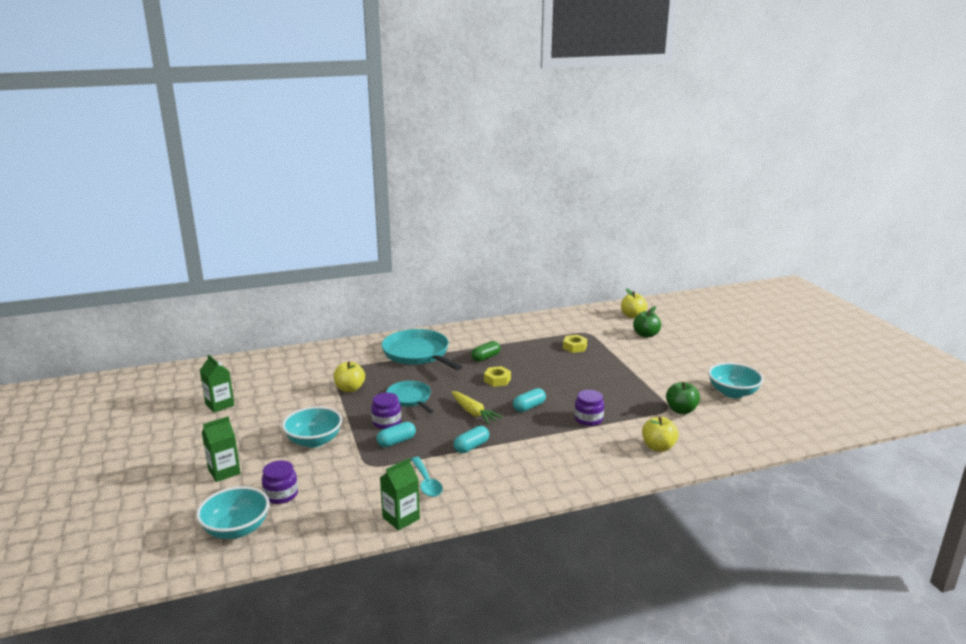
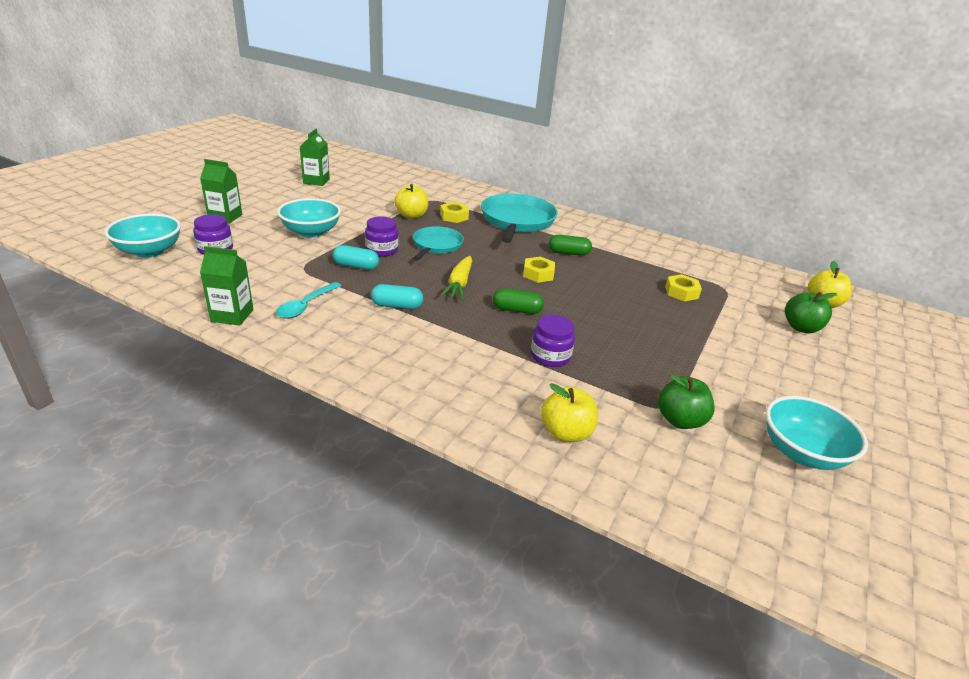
camera: 45 degrees right, 10 degrees up
(376, 373) = (454, 216): none -> yellow nut
(529, 407) = (517, 310): turquoise capsule -> green capsule

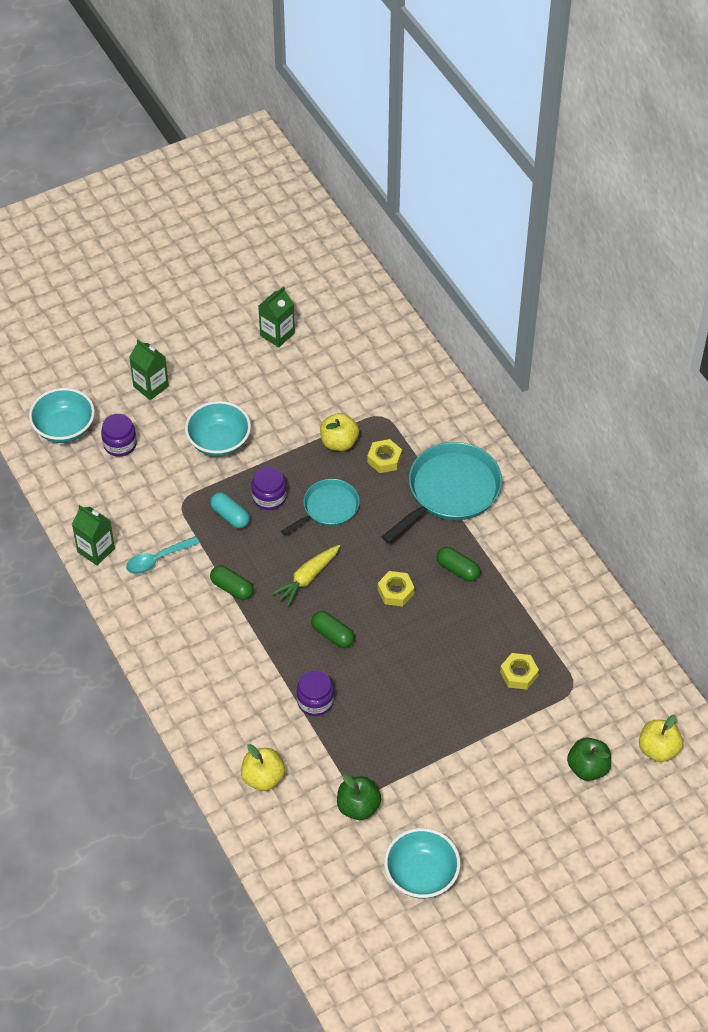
camera: 35 degrees right, 20 degrees up
(397, 306) = (232, 588): turquoise capsule -> green capsule

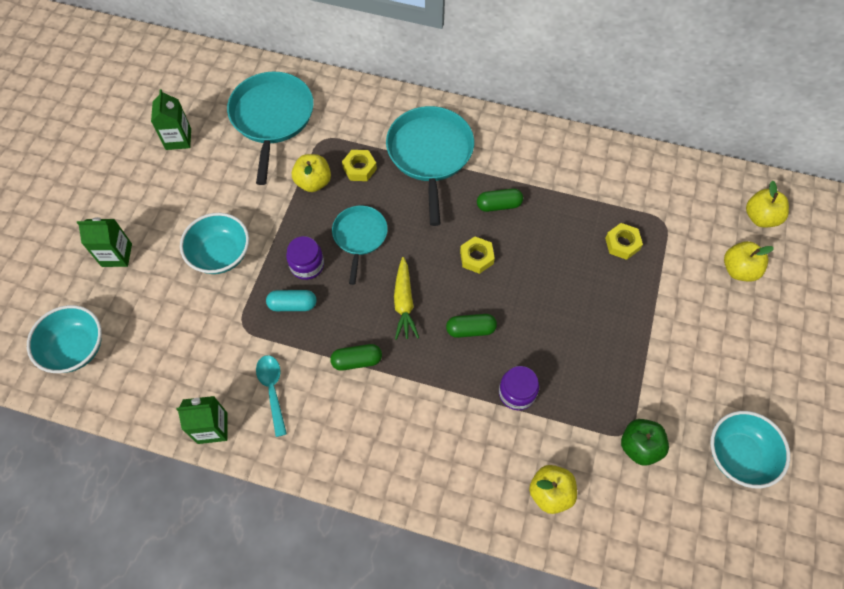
camera: 45 degrees left, 10 degrees up
(120, 444) = (139, 322): purple jar -> none
(157, 559) = (272, 390): turquoise spoon -> turquoise spoon turned 150 degrees clockwise
(362, 370) = (272, 118): none -> turquoise pan
(588, 768) = (739, 270): green apple -> yellow apple

